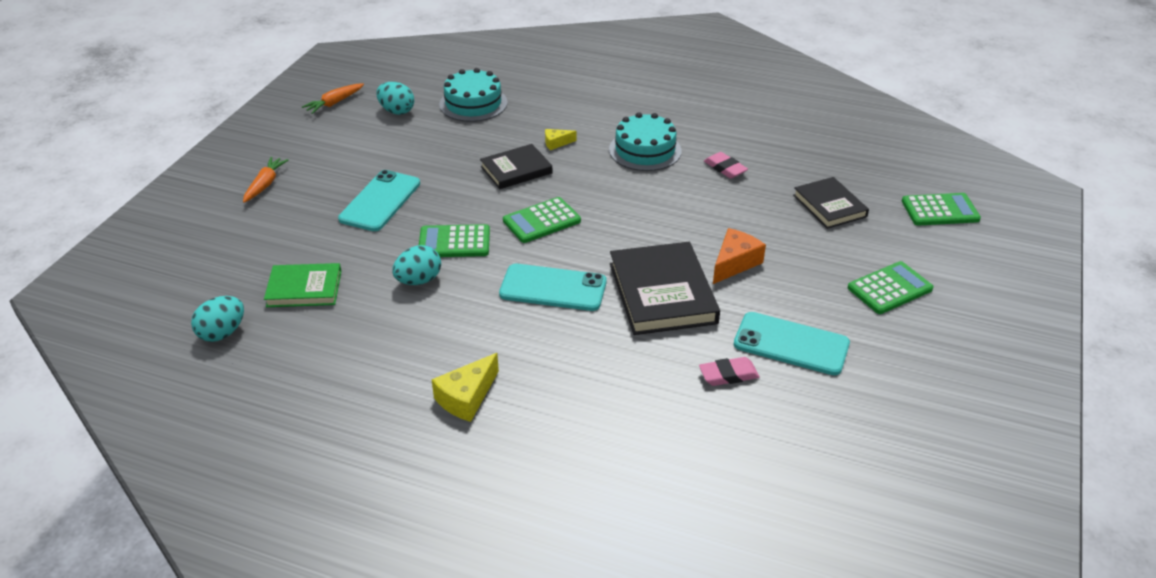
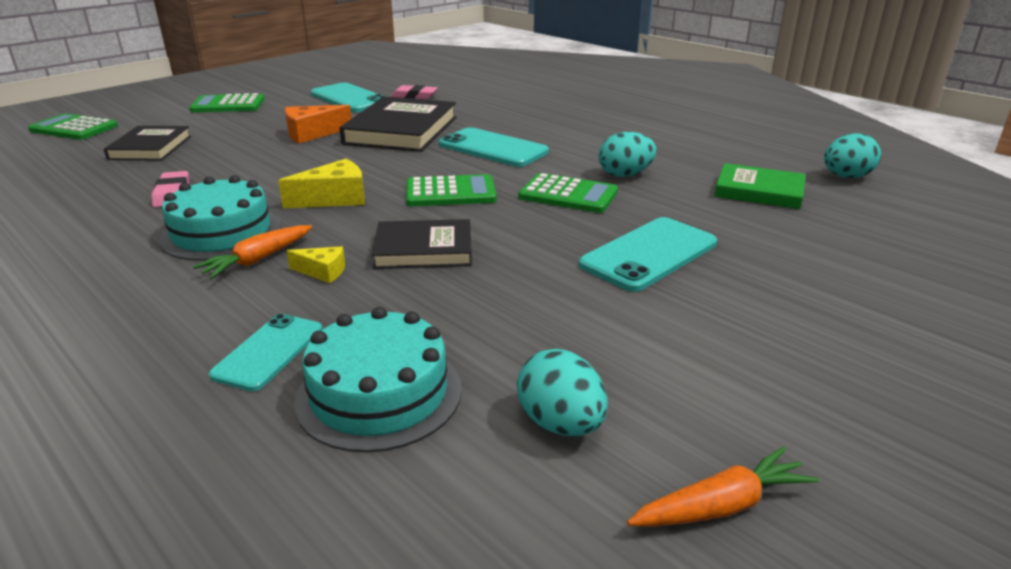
camera: 155 degrees left, 10 degrees down
(265, 184) = (854, 322): orange carrot -> orange carrot (258, 260)
(466, 397) = (613, 115): yellow cheese -> yellow cheese (334, 198)
(534, 105) = (269, 352): none -> turquoise phone

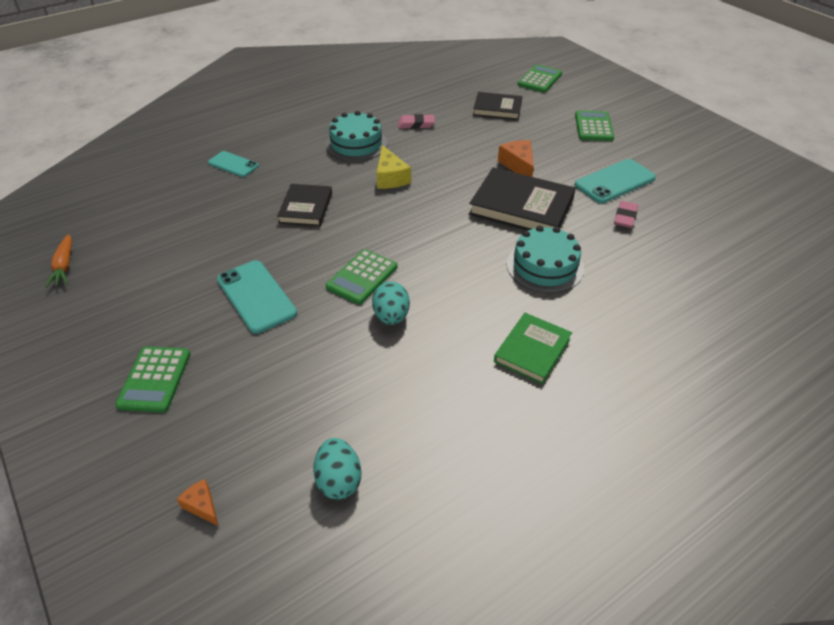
camera: 100 degrees right, 15 degrees up
(258, 260) = (319, 156): orange carrot -> none
(322, 272) = (296, 175): yellow cheese -> none
(379, 393) = (186, 191): turquoise cake -> turquoise cake (545, 266)
(450, 192) = (385, 223): green calculator -> green calculator (155, 379)
(493, 148) = (470, 251): turquoise phone -> none
(560, 424) = (135, 235): turquoise egg -> none
(759, 191) = (330, 394): green book -> green book (532, 350)
(957, 229) = (202, 506): none -> orange cheese

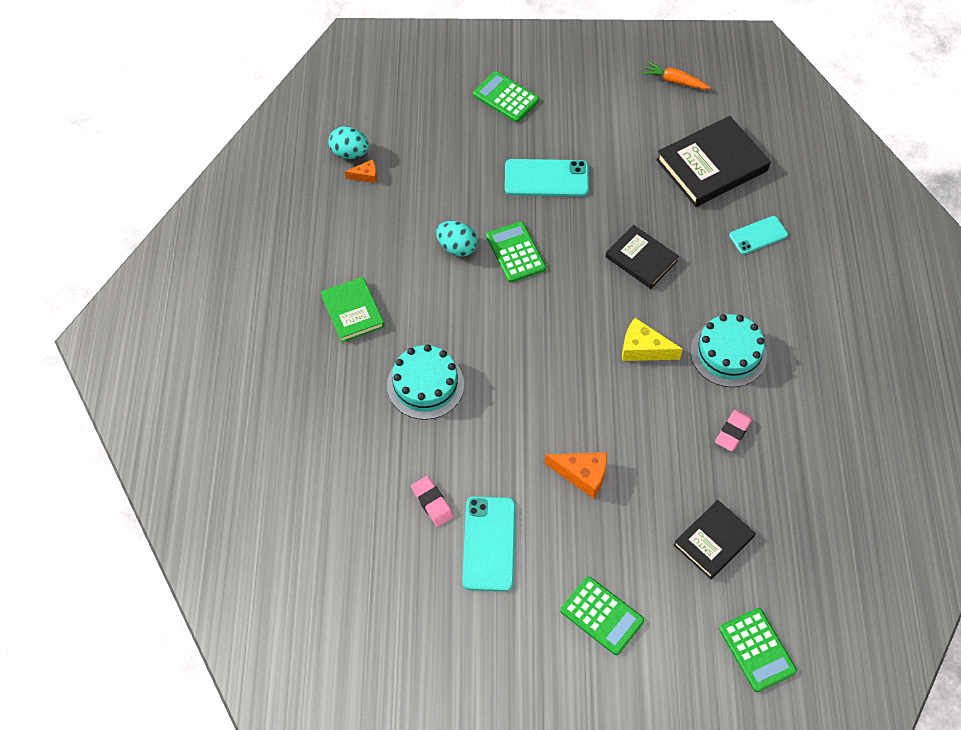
camera: 125 degrees right, 15 degrees up
(202, 506) = (388, 89): orange cheese -> orange cheese (365, 175)
(521, 206) = (515, 427): black book -> black book (712, 165)

